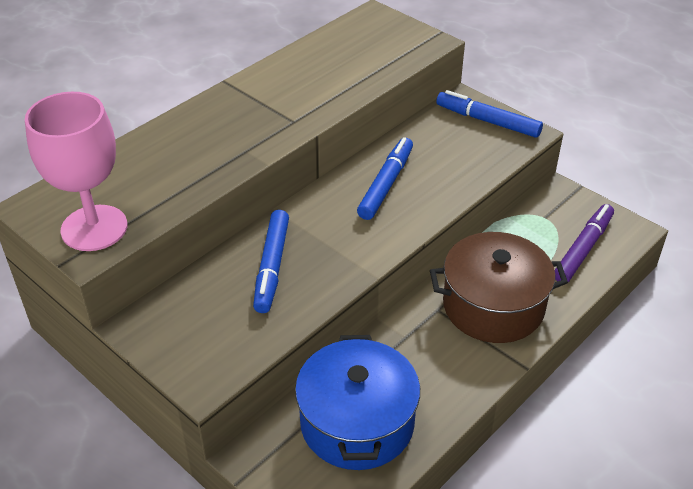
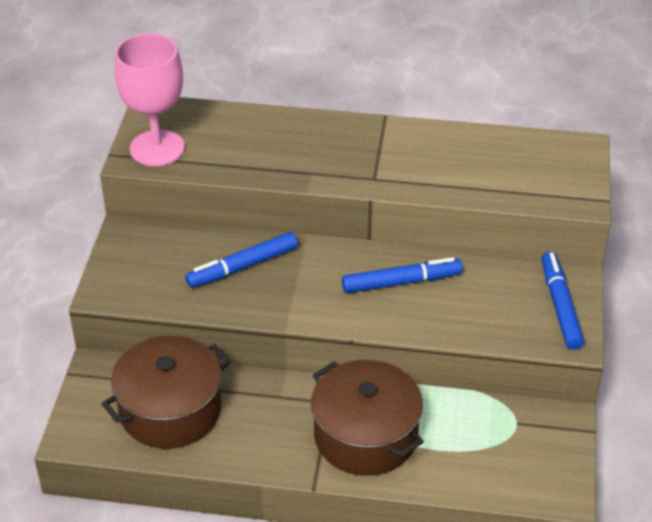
camera: 55 degrees right, 0 degrees up
(357, 423) = (170, 410): blue pot -> brown pot
(583, 249) = (499, 468): purple marker -> none

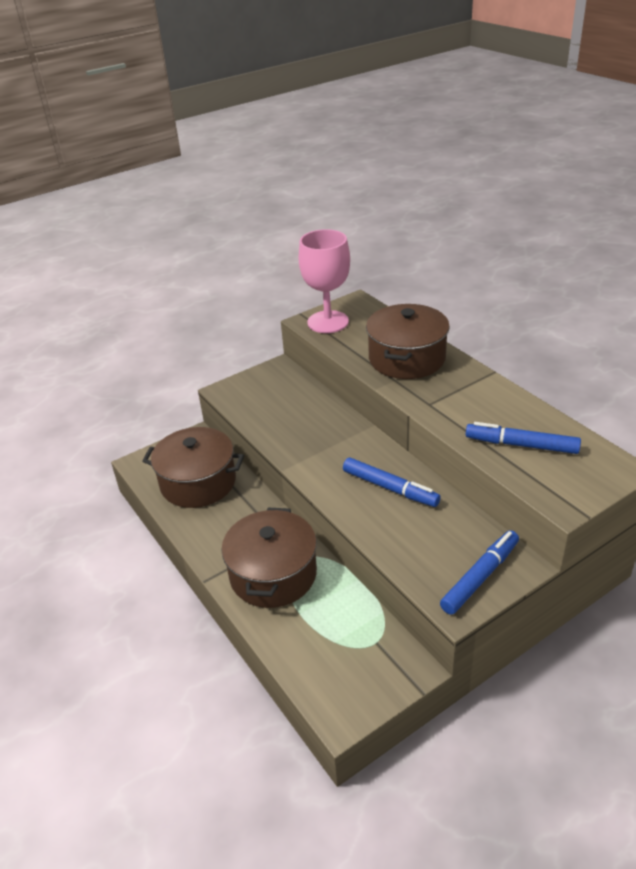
camera: 50 degrees right, 5 degrees down
(242, 267) = (310, 421): blue marker -> blue marker (521, 445)
(292, 145) = (407, 358): none -> brown pot

